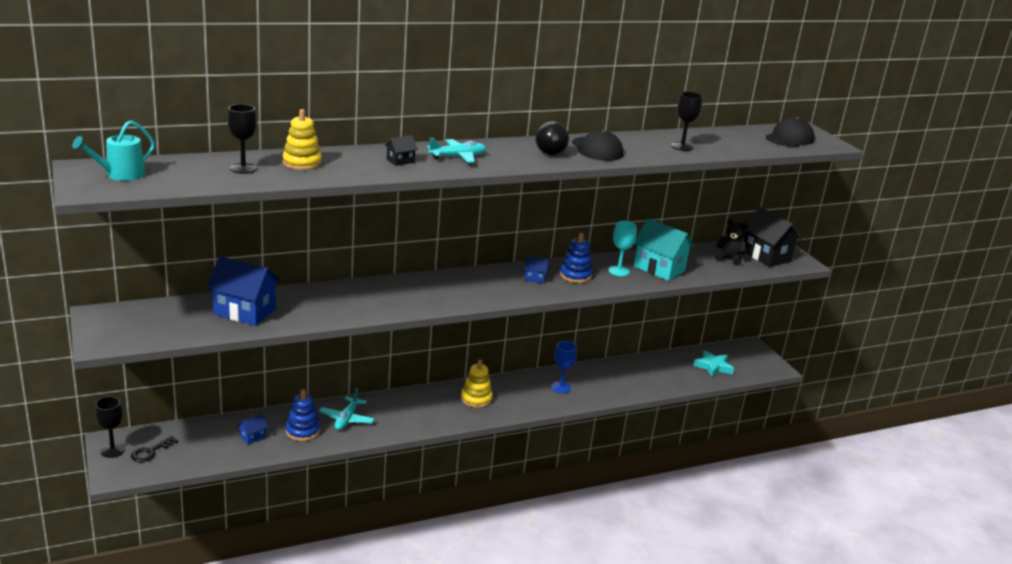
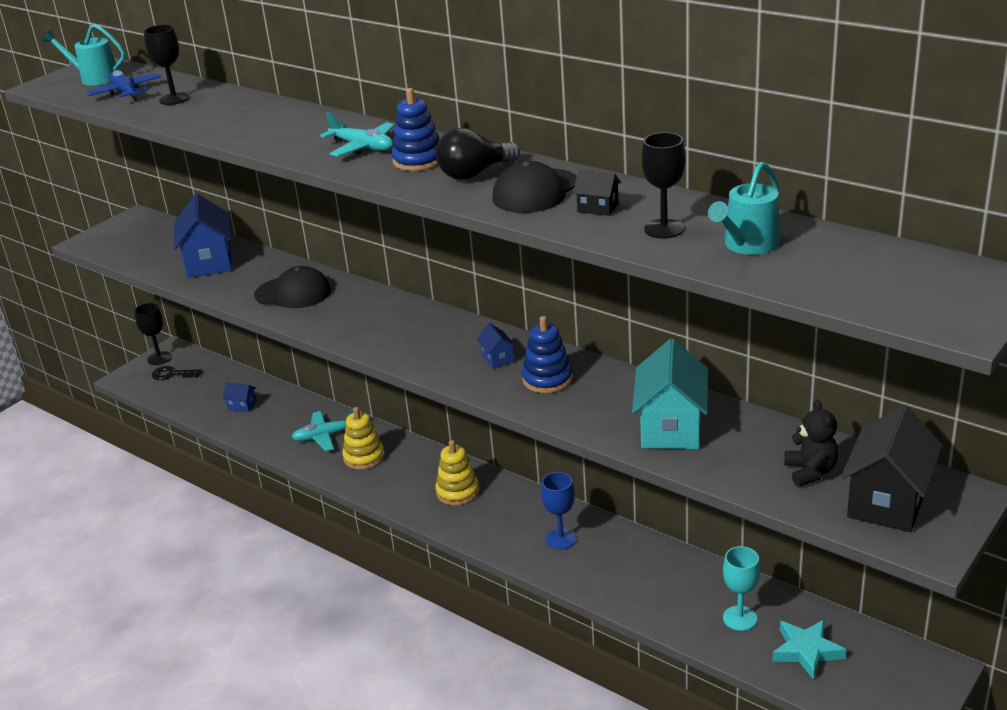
camera: 65 degrees right, 5 degrees up
(187, 175) = (126, 93): none -> blue plane
(302, 163) = (225, 108): yellow stacking toy -> yellow stacking toy (364, 457)
(303, 431) = (278, 424): blue stacking toy -> blue stacking toy (418, 160)
(400, 161) = (301, 133): black house -> black house (598, 208)
(618, 271) = (611, 402): turquoise goblet -> turquoise goblet (740, 618)
(721, 142) = (748, 245): none -> turquoise watering can
(789, 138) = (902, 283): black cap -> black cap (293, 293)

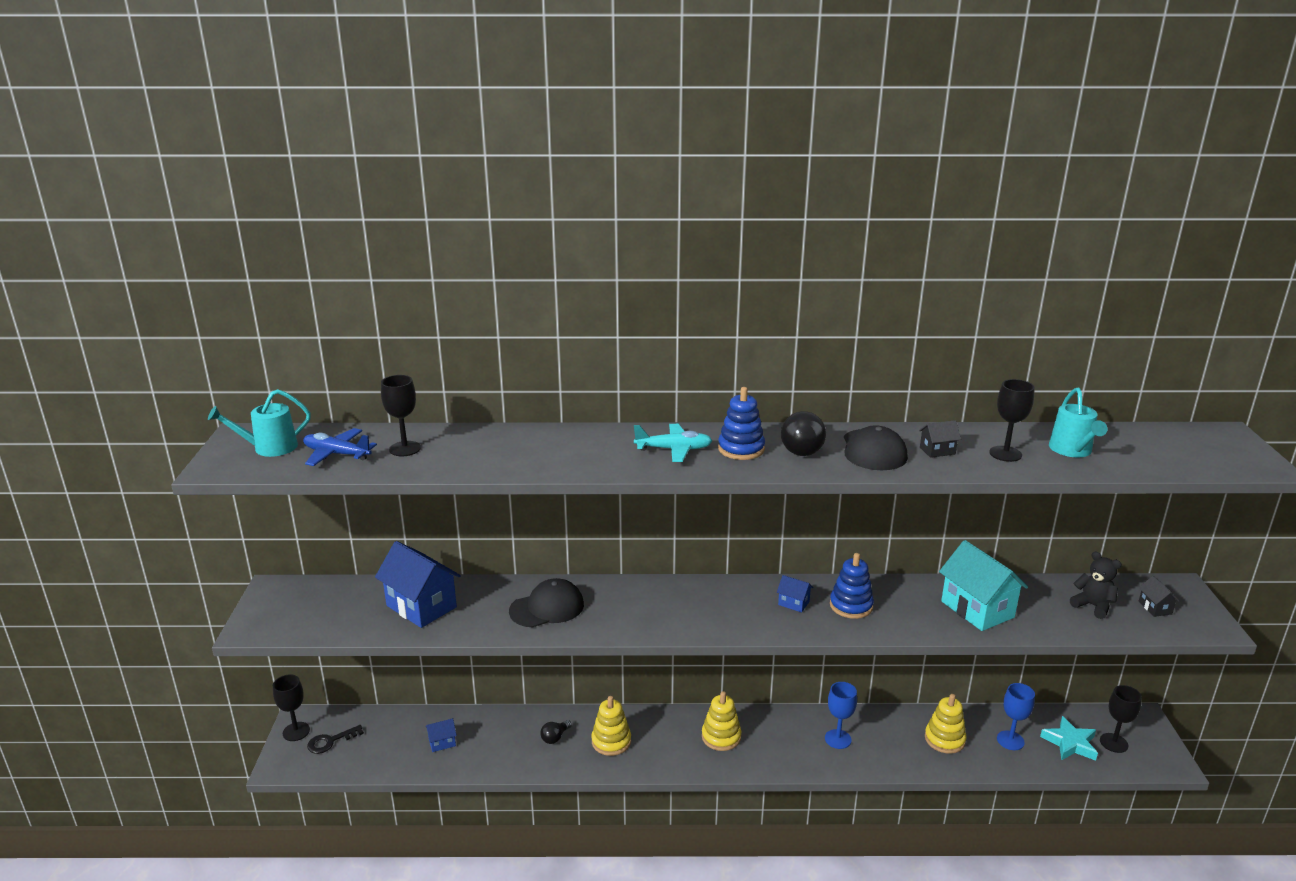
camera: 40 degrees left, 5 degrees down
(325, 436) = (555, 737): turquoise plane -> black light bulb
(668, 586) = (944, 739): none -> yellow stacking toy
(740, 618) = (1010, 740): turquoise goblet -> blue goblet
(862, 674) = (1113, 743): none -> black goblet
(887, 501) = (1155, 608): black house -> black house, size x0.46

